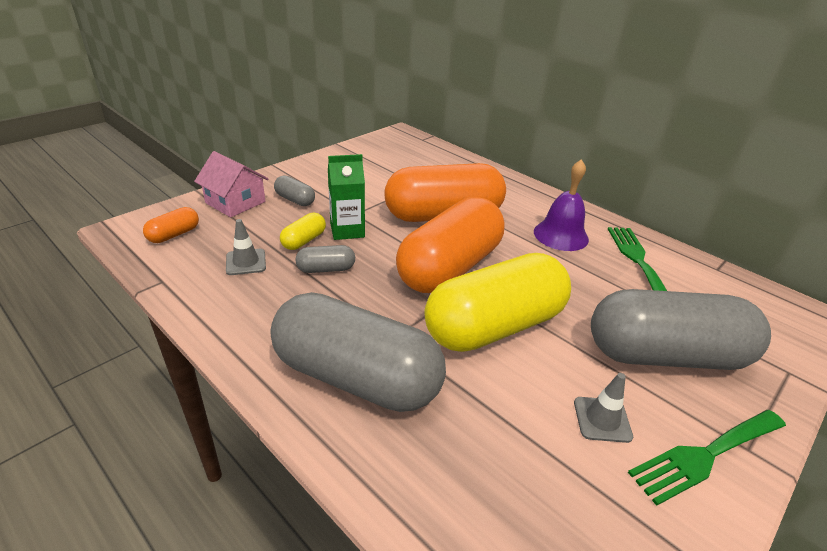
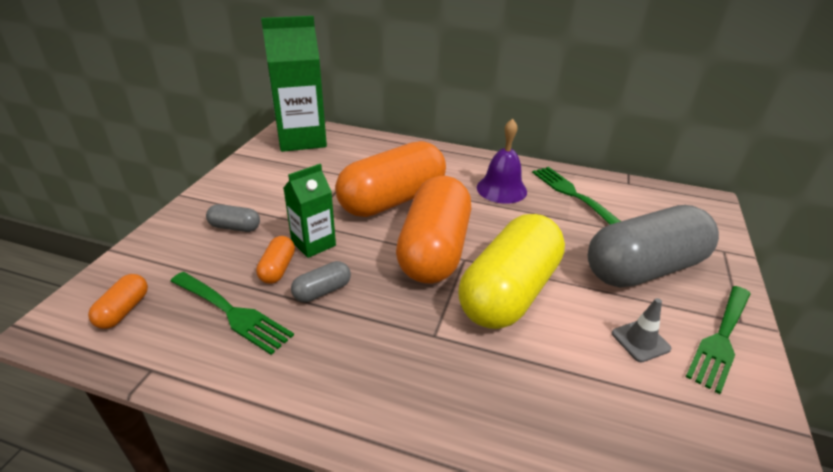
camera: 25 degrees left, 0 degrees up
(235, 202) = (169, 250): pink house -> none
(246, 262) = (233, 313): grey traffic cone -> green fork
(304, 241) = (278, 269): yellow capsule -> orange capsule
(356, 377) = (430, 389): grey capsule -> none
(400, 146) = (301, 139): none -> green carton

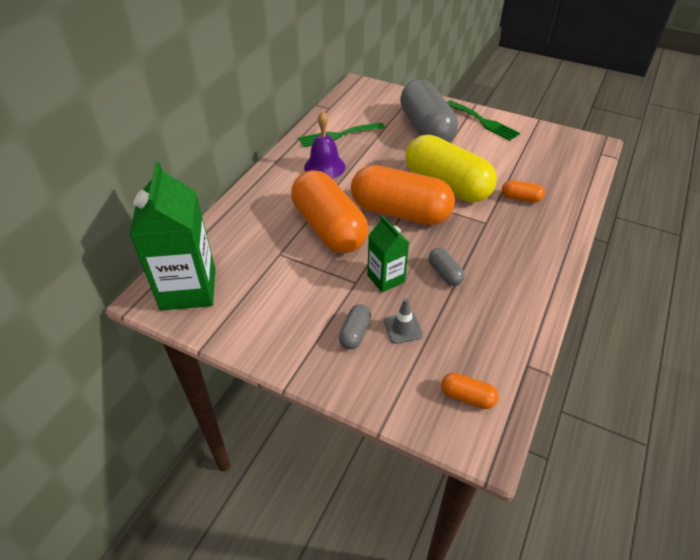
camera: 80 degrees left, 10 degrees up
(233, 313) = (469, 324): green fork -> none
(278, 269) = (417, 300): orange capsule -> orange capsule (521, 198)
(640, 341) = (486, 147): grey traffic cone -> grey traffic cone (403, 328)

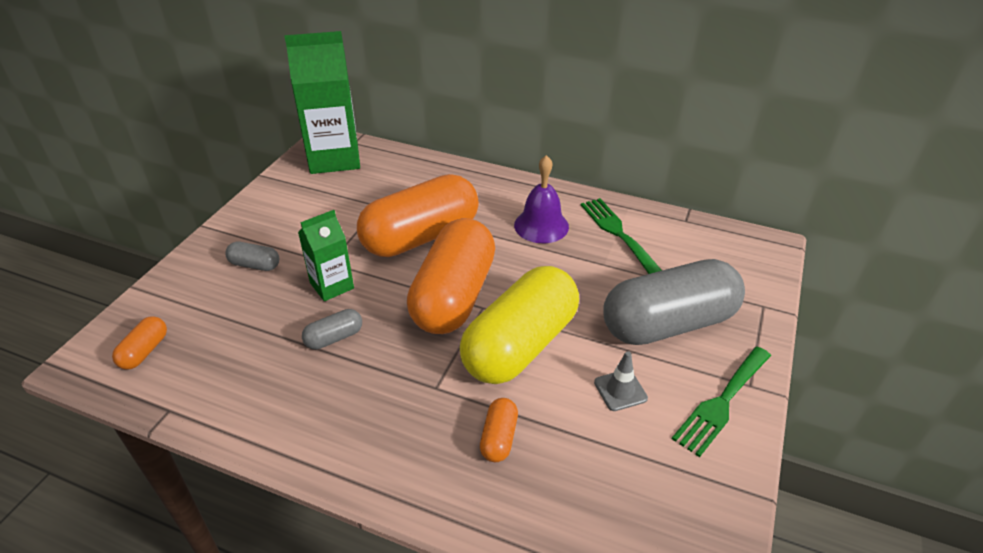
camera: 85 degrees right, 5 degrees down
(403, 328) = (253, 300): grey traffic cone -> grey traffic cone (620, 390)

